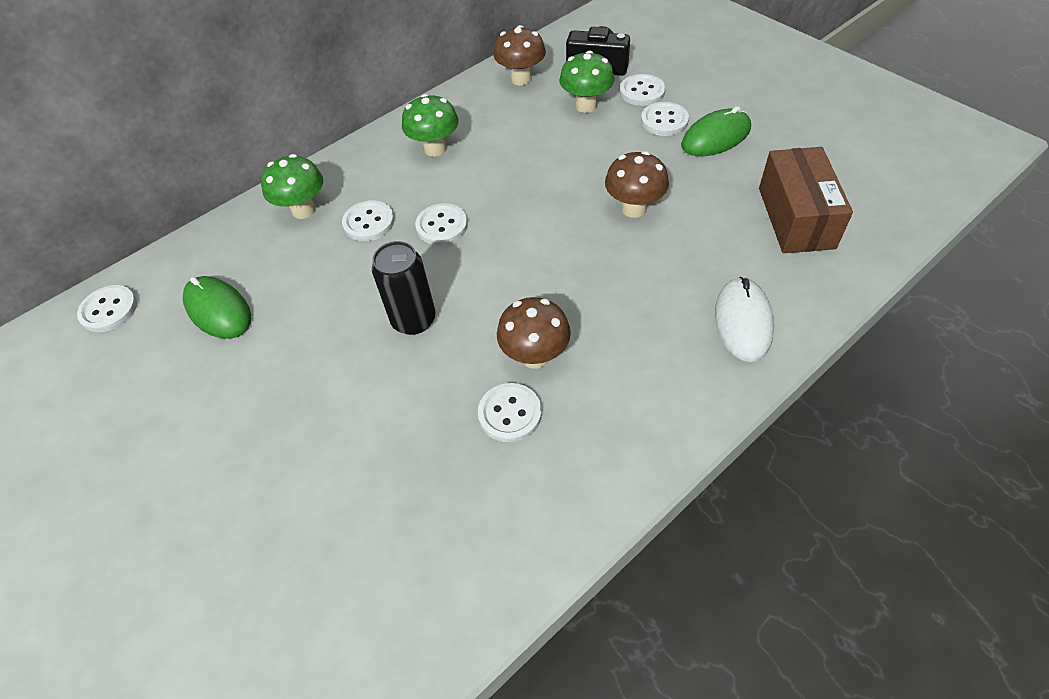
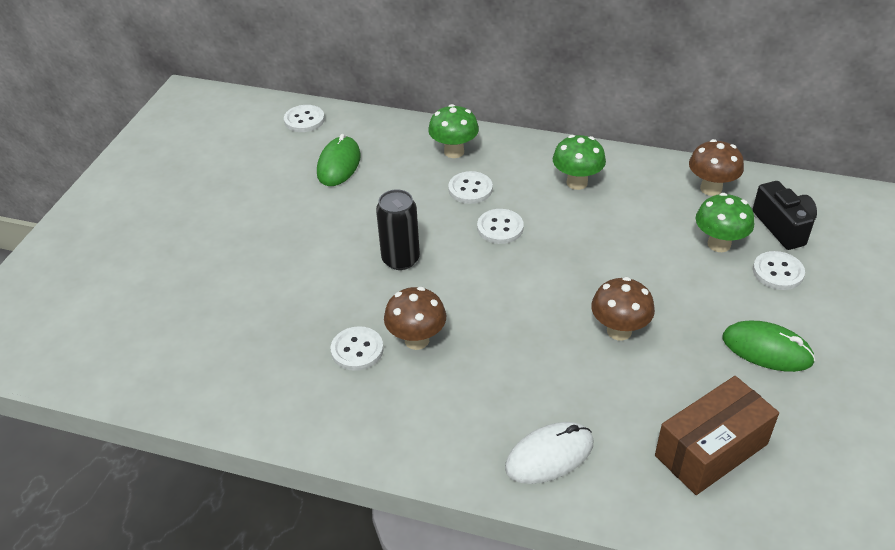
camera: 55 degrees right, 10 degrees down
(664, 121) = (753, 304): white button -> none

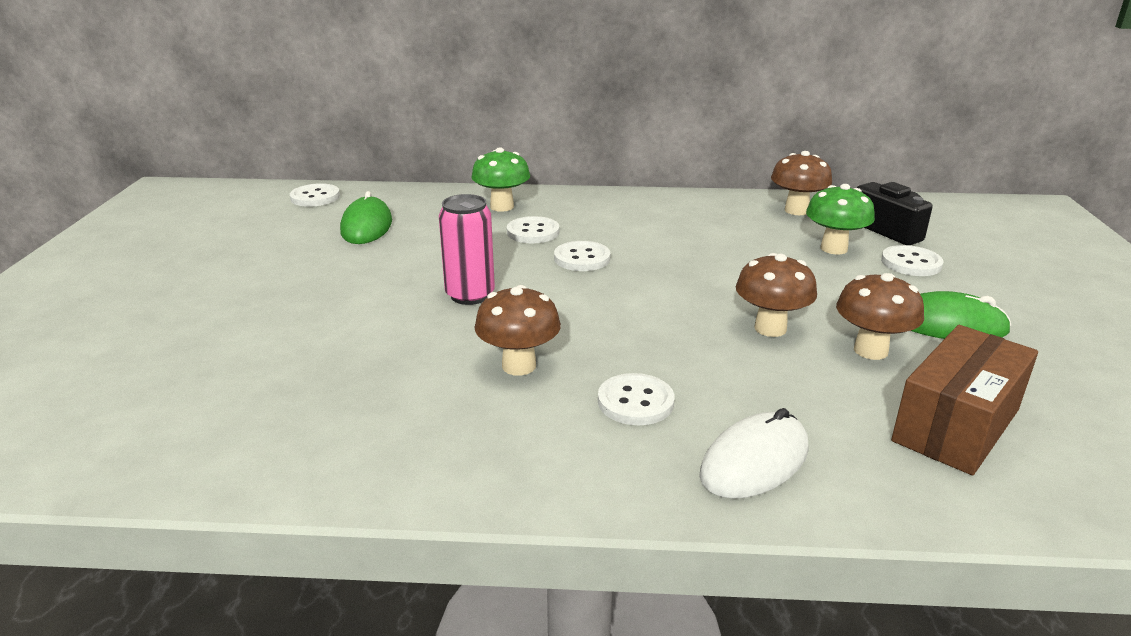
camera: 15 degrees left, 15 degrees down
(357, 350) = (439, 385): white button -> white button (635, 402)
(400, 259) = (470, 295): black can -> pink can
(577, 183) = (651, 218): green mushroom -> none
(687, 367) = (870, 350): none -> brown mushroom

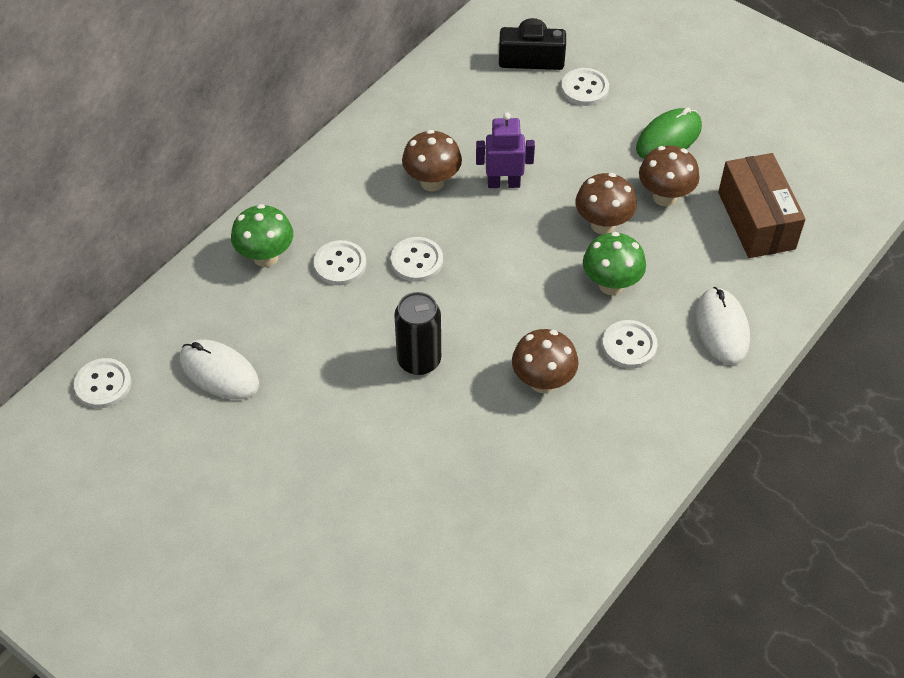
camera: 55 degrees left, 25 degrees up
(366, 226) = (219, 372): green mouse -> white mouse
(470, 295) = (419, 360): pink can -> black can
(730, 265) = (503, 183): none -> purple robot
(796, 210) = (452, 81): brown mushroom -> brown mushroom (432, 182)
(833, 248) = (530, 110): green mushroom -> green mushroom (611, 285)

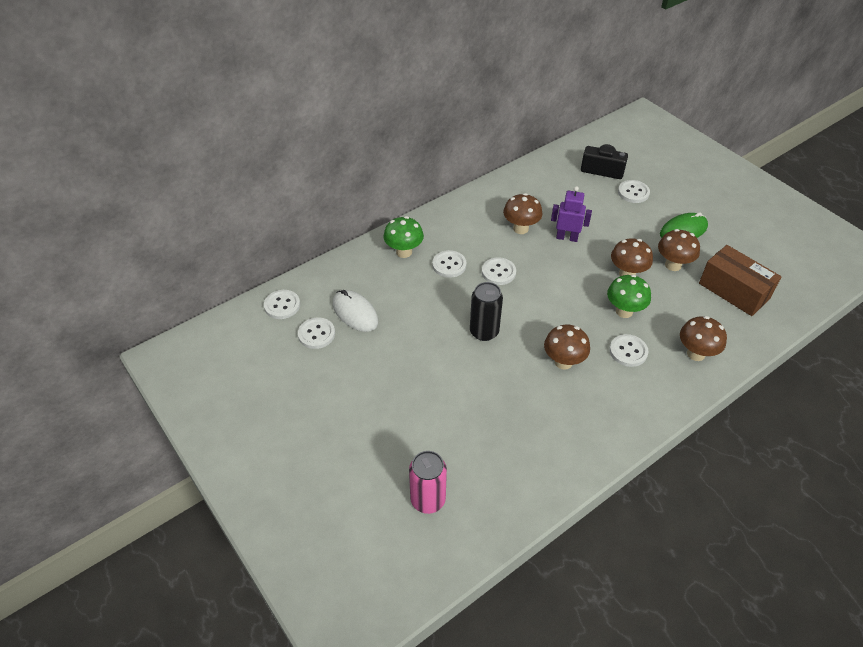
camera: 15 degrees right, 5 degrees down
(171, 419) = (316, 334): none -> white button
(404, 628) = (428, 500): none -> pink can
(722, 328) = (696, 354): white mouse -> brown mushroom
(756, 220) = (733, 291): brown box -> brown box turned 45 degrees counterclockwise

